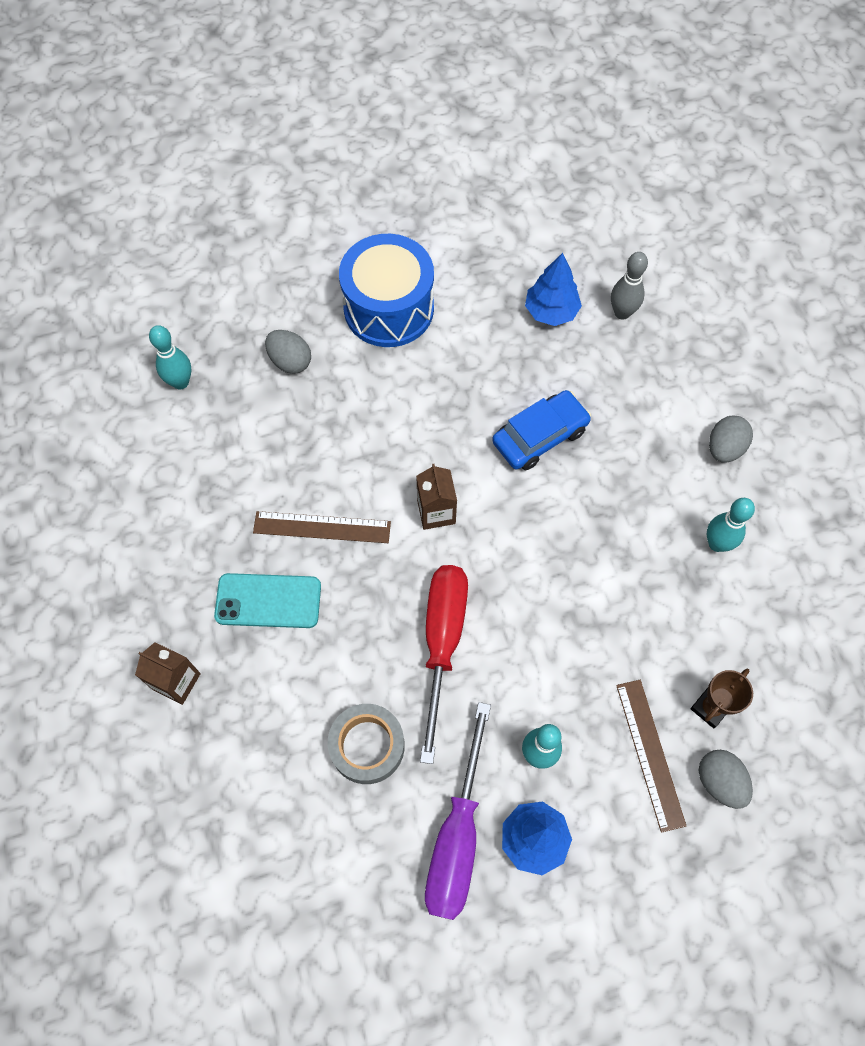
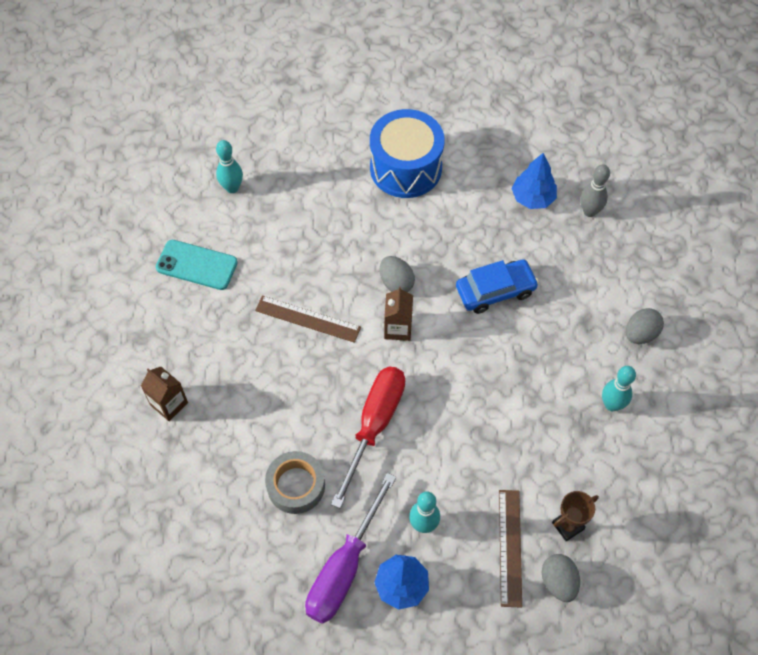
camera: 15 degrees right, 5 degrees down
(268, 601) = (252, 363): turquoise phone -> turquoise phone (197, 265)
(290, 361) = (319, 191): grey egg -> grey egg (396, 283)

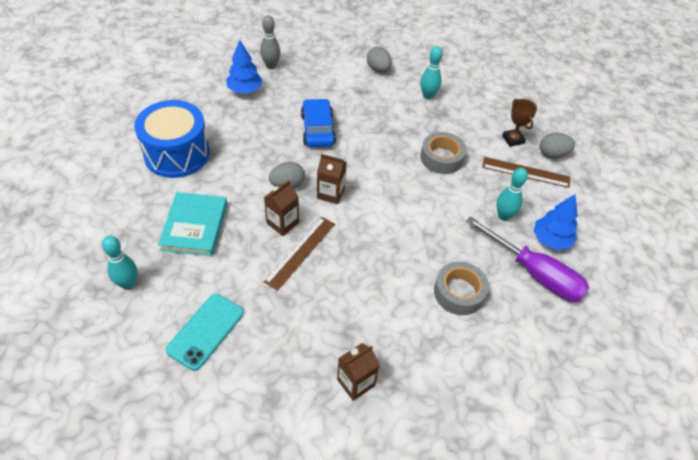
camera: 80 degrees left, 10 degrees down
(313, 216) = (194, 226): none -> turquoise book
(341, 292) = (282, 223): none -> brown carton
(374, 425) = (414, 227): red screwdriver -> none
(498, 439) = (441, 158): none -> grey tape

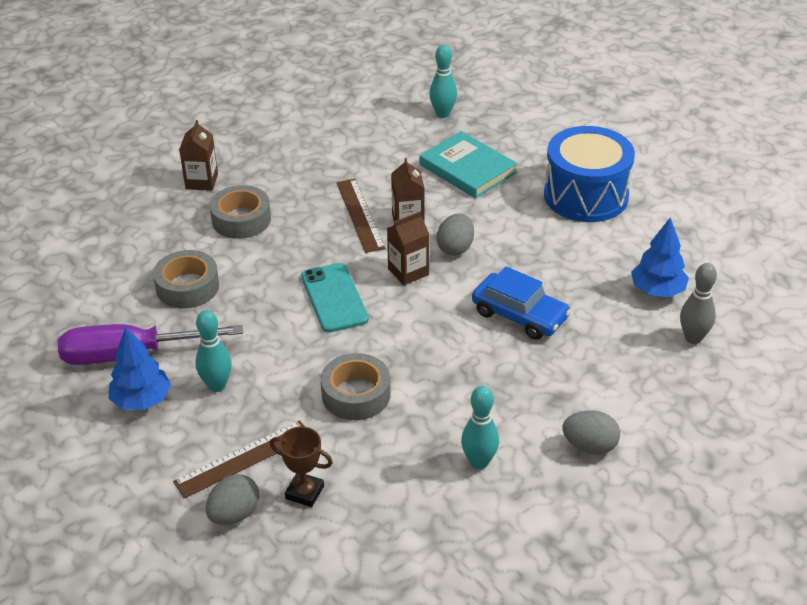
camera: 135 degrees right, 10 degrees down
(205, 331) = (347, 132): turquoise phone -> turquoise phone (334, 298)
(370, 317) = (241, 219): none -> grey tape

